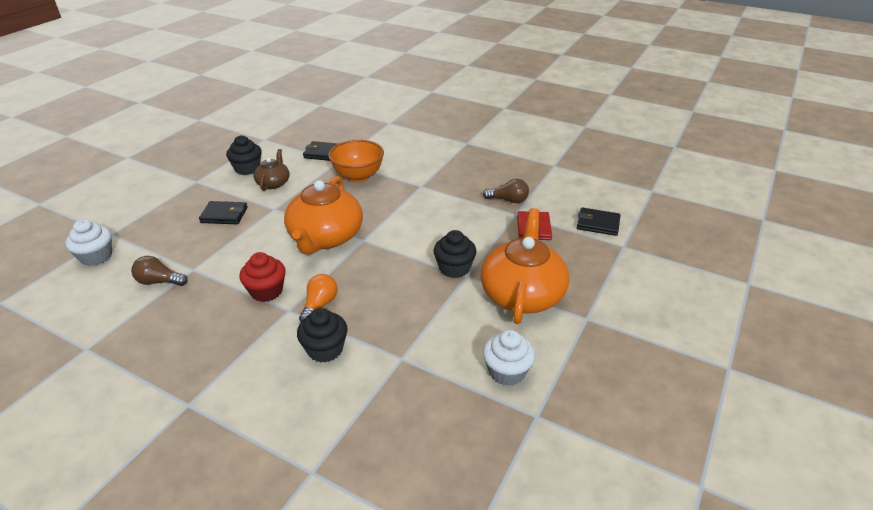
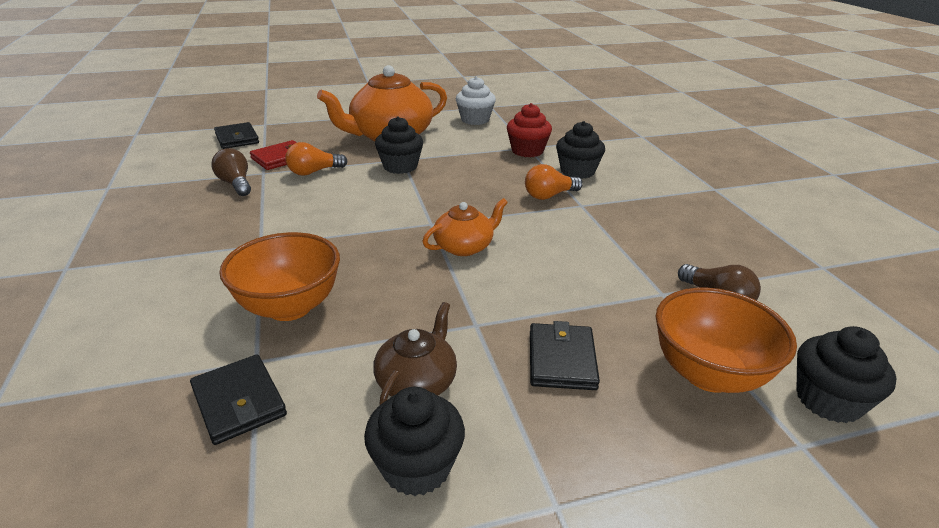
camera: 135 degrees left, 5 degrees down
(96, 257) = (828, 400): white cupcake -> black cupcake
(155, 241) = (708, 374): none -> orange bowl
(224, 215) = (562, 360): black wallet -> black wallet turned 45 degrees clockwise
(266, 291) = (588, 228): red cupcake -> red cupcake (527, 151)
(273, 183) = (417, 382): brown teapot -> brown teapot turned 150 degrees clockwise
(325, 237) = (464, 246): orange teapot -> orange teapot, size x0.52
(492, 231) = (314, 172): none -> orange light bulb

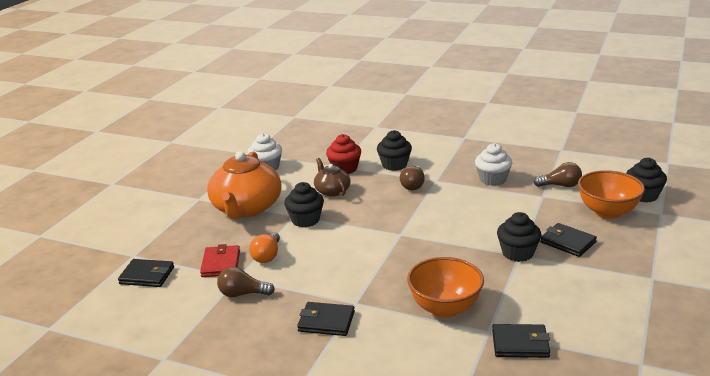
camera: 50 degrees left, 5 degrees down
(211, 240) = (326, 321): none -> black wallet
(416, 467) = (607, 304): black cupcake -> black cupcake (517, 253)
(417, 382) = (550, 286): brown teapot -> brown teapot (332, 191)
(464, 246) = (440, 232): orange teapot -> none
(549, 195) = (413, 185): orange light bulb -> brown light bulb
(644, 240) = (492, 179): none -> white cupcake

